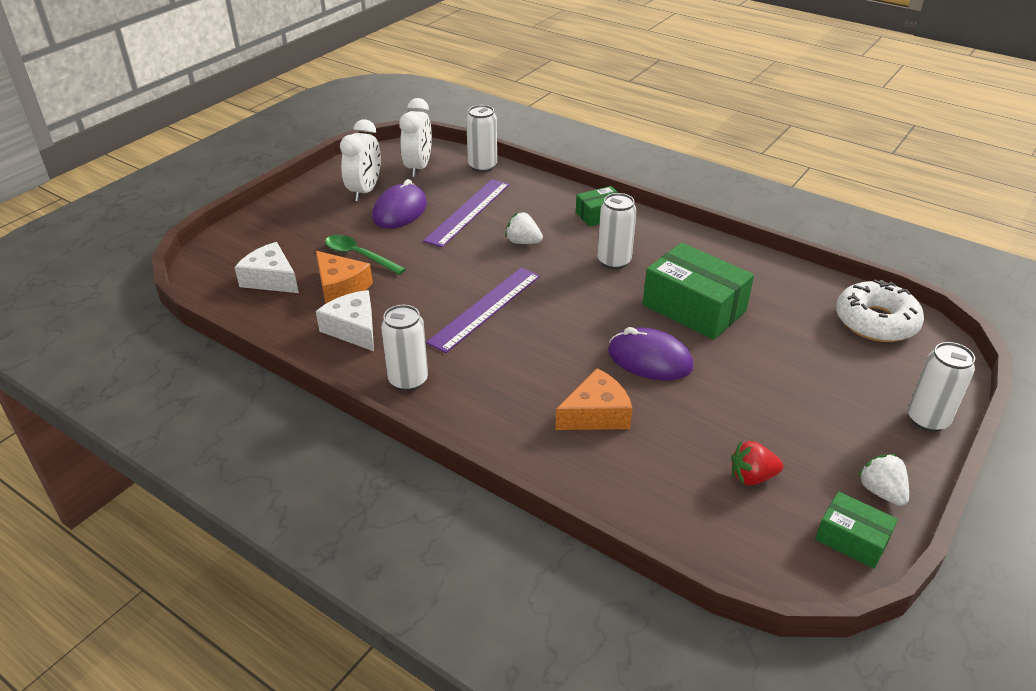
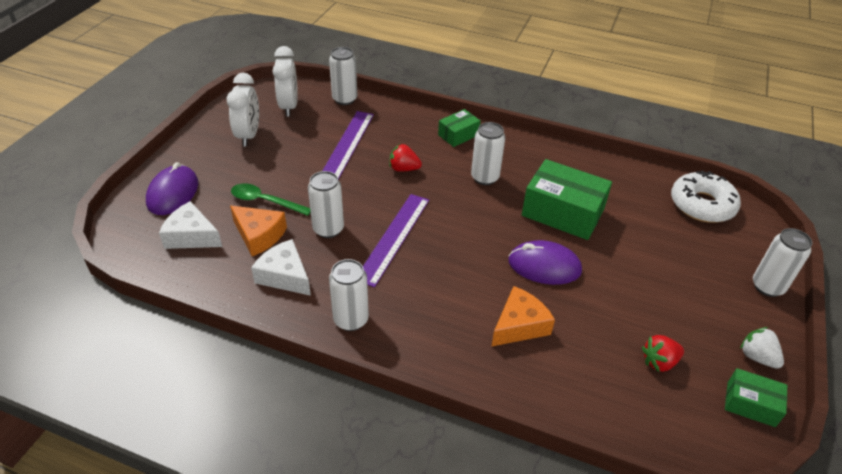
camera: 15 degrees left, 5 degrees up
(400, 211) = (287, 151): purple mouse -> purple mouse (173, 193)
(416, 291) = (328, 229): none -> white can
(523, 242) = (404, 169): white strawberry -> red strawberry

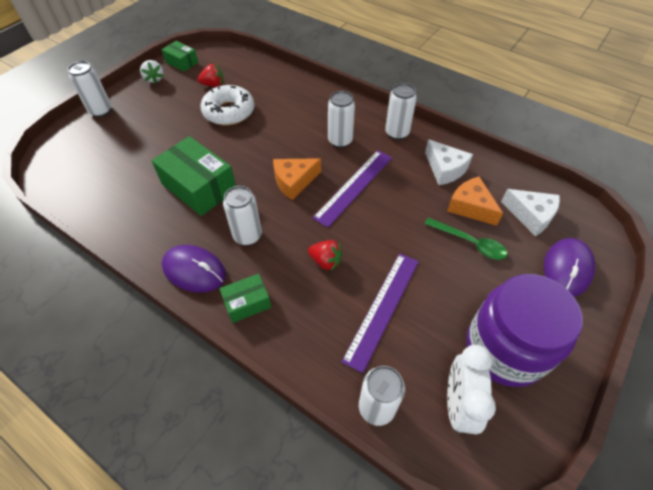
camera: 165 degrees left, 10 degrees up
(248, 135) = (505, 349): white clock -> purple jar
(328, 229) = (409, 203): white can -> white can (340, 141)
(519, 325) = (285, 114): orange cheese -> orange cheese (294, 181)
(544, 266) = (244, 147): purple mouse -> purple mouse (194, 270)
(702, 205) = (74, 175): white donut -> white donut (229, 112)

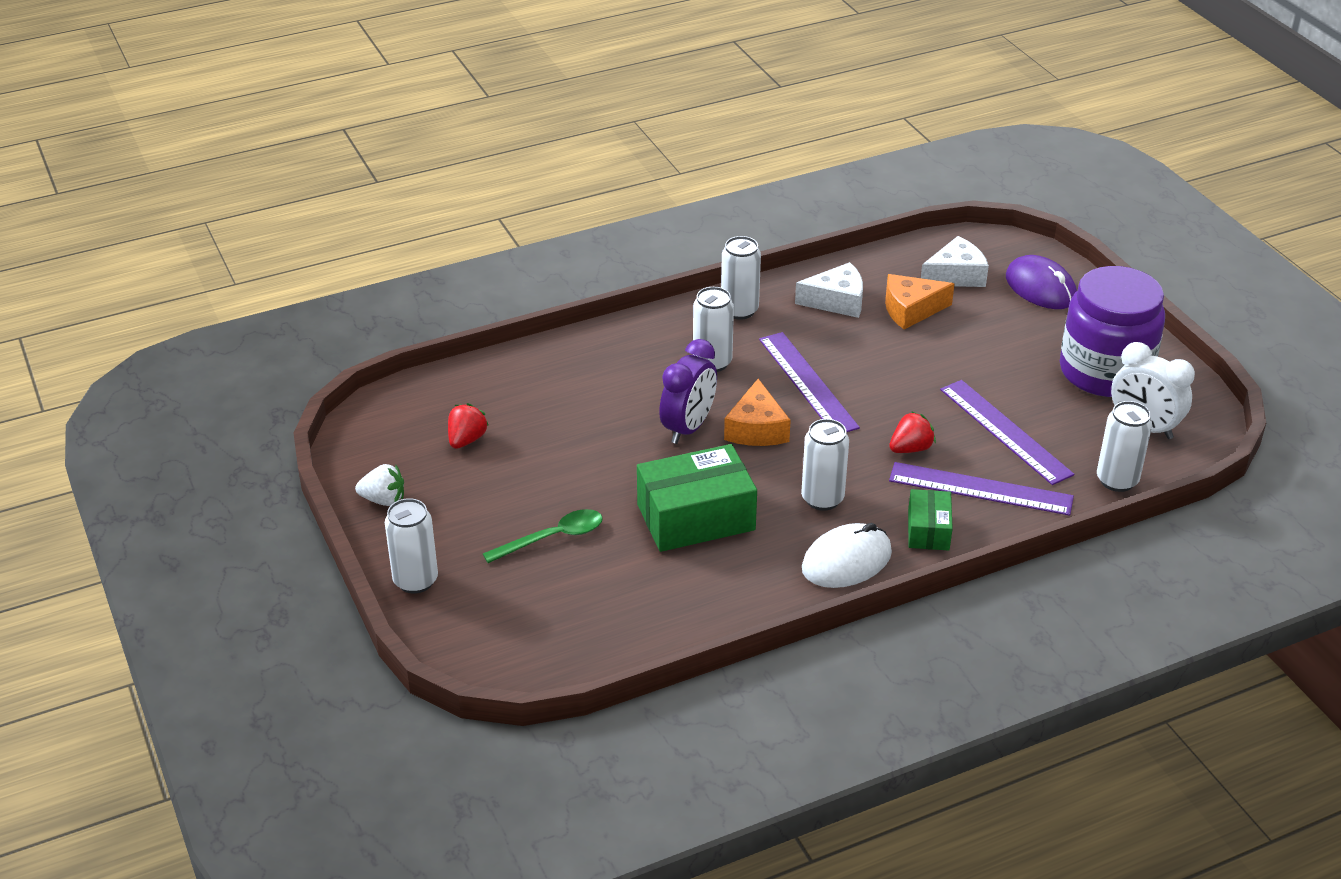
camera: 60 degrees left, 15 degrees down
(182, 62) = (366, 457): green box -> none
(194, 270) = (846, 561): purple mouse -> white mouse
(229, 112) = (552, 443): white donut -> none
(275, 154) = (688, 428): none -> purple clock
(308, 317) = (980, 489): none -> purple ruler
(470, 243) = (961, 334): green spoon -> green spoon (552, 538)

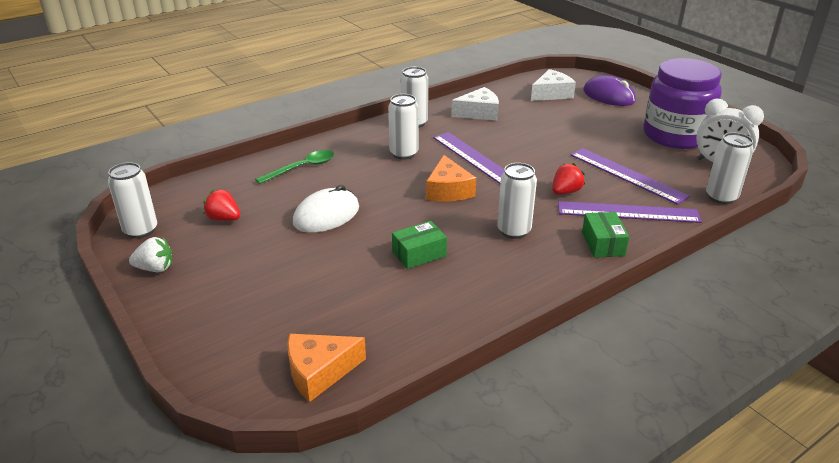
camera: 10 degrees left, 5 degrees down
(415, 580) = (185, 330): white can -> white can (140, 230)
(466, 440) = (224, 219): red strawberry -> red strawberry turned 75 degrees counterclockwise
(552, 538) = (304, 282): green spoon -> green spoon (302, 168)
(688, 428) = (397, 194): purple clock -> none
(696, 517) = (419, 254): green box -> green box, size x0.54
(846, 561) = (549, 272): white mouse -> white mouse (326, 215)
(911, 310) = (530, 113): orange cheese -> orange cheese (319, 372)

